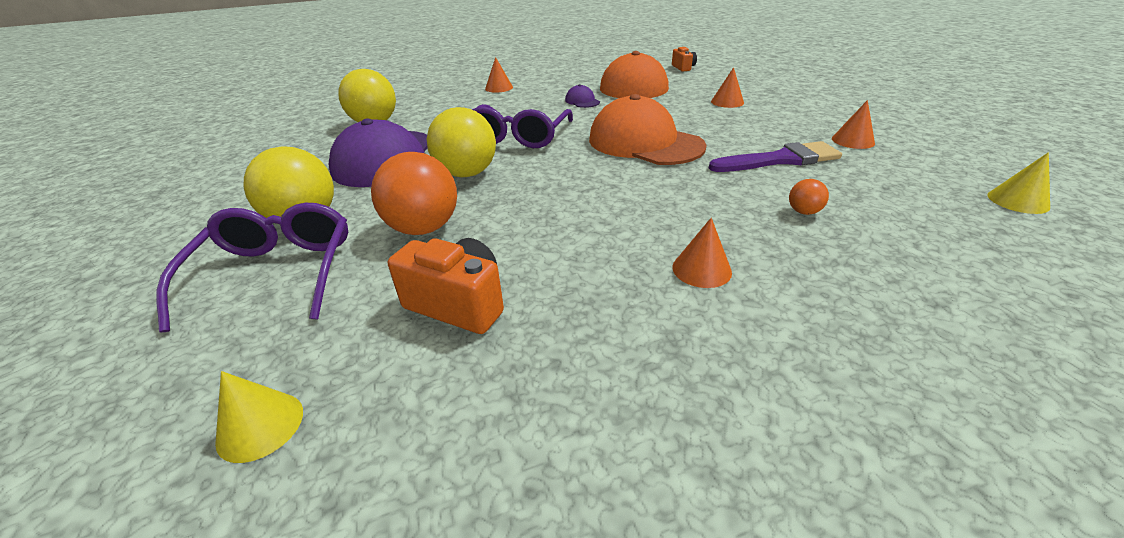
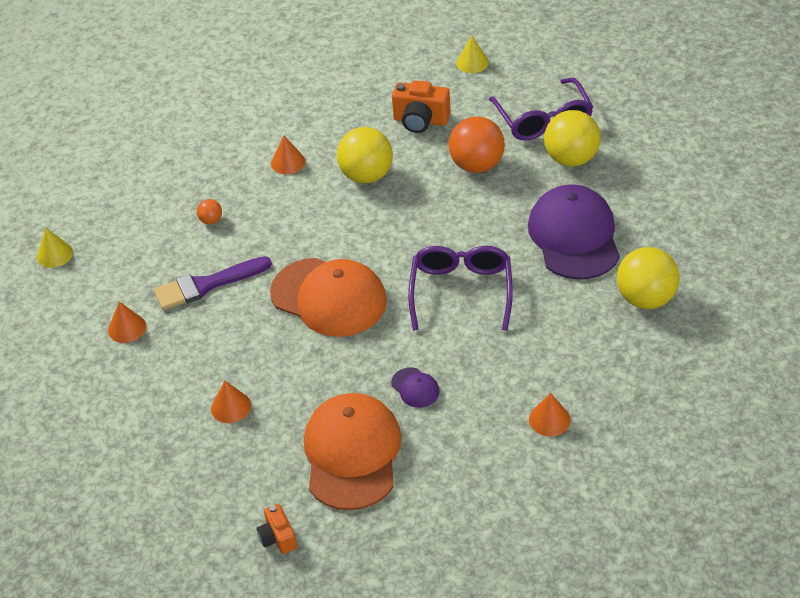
camera: 170 degrees right, 10 degrees up
(467, 173) = (481, 226): yellow ball -> yellow ball (366, 175)

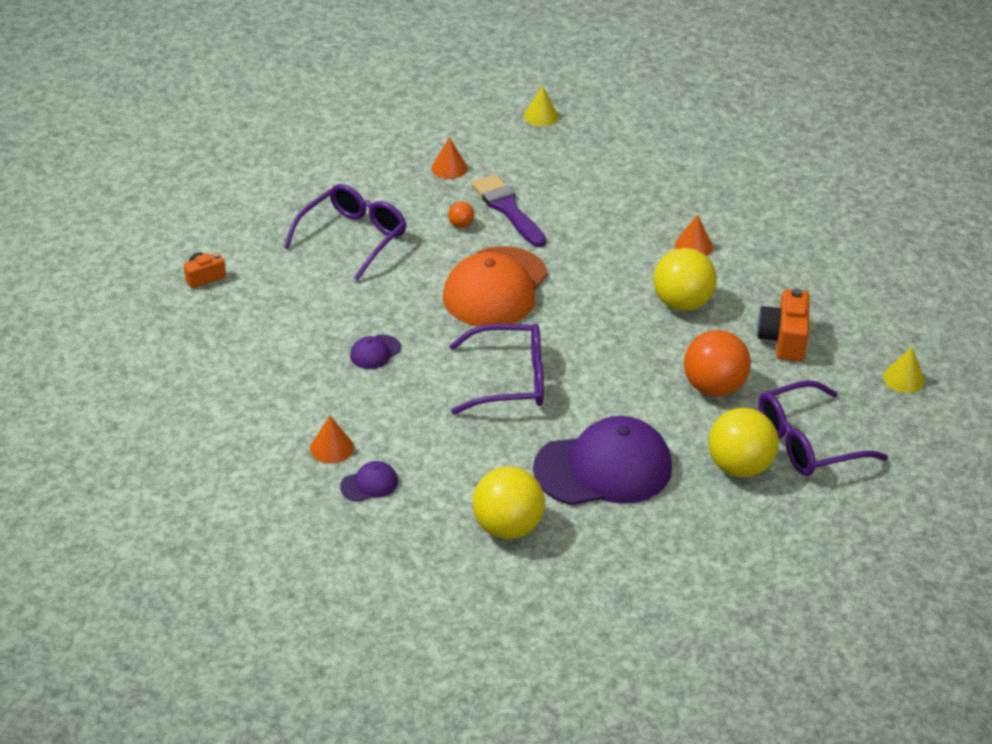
camera: 80 degrees right, 5 degrees down
(211, 220) = (598, 203): orange ball -> orange ball (461, 225)
(231, 407) = (353, 238): orange cone -> purple glasses
(352, 454) = (295, 315): orange cap -> none
(597, 391) = (369, 484): none -> purple cap

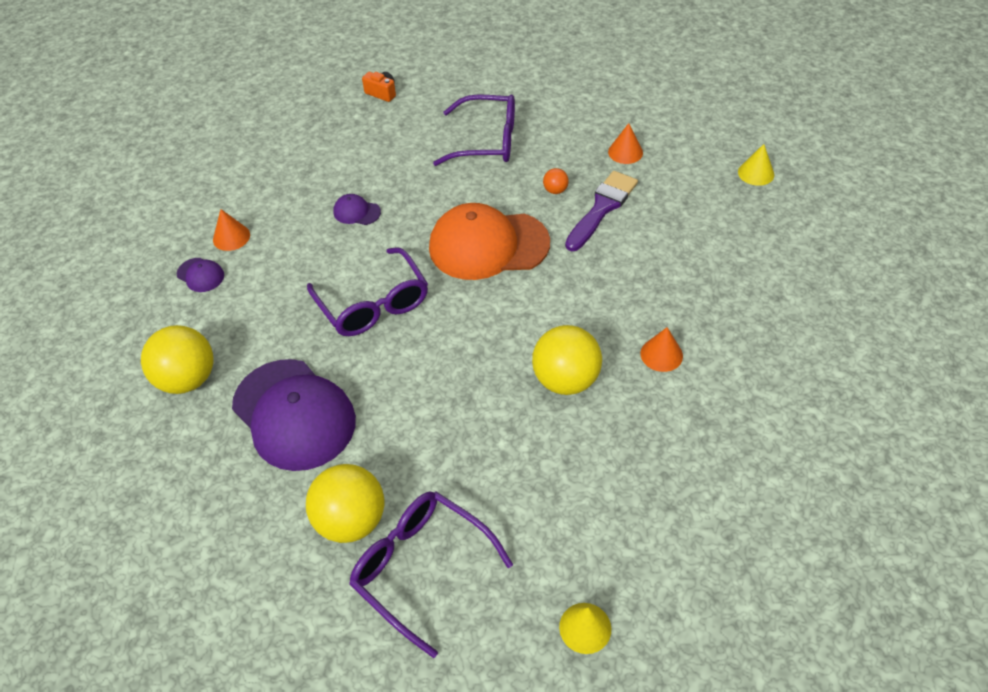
camera: 65 degrees right, 10 degrees up
(713, 387) = (457, 454): orange ball -> none
(783, 340) = (570, 485): orange camera -> none

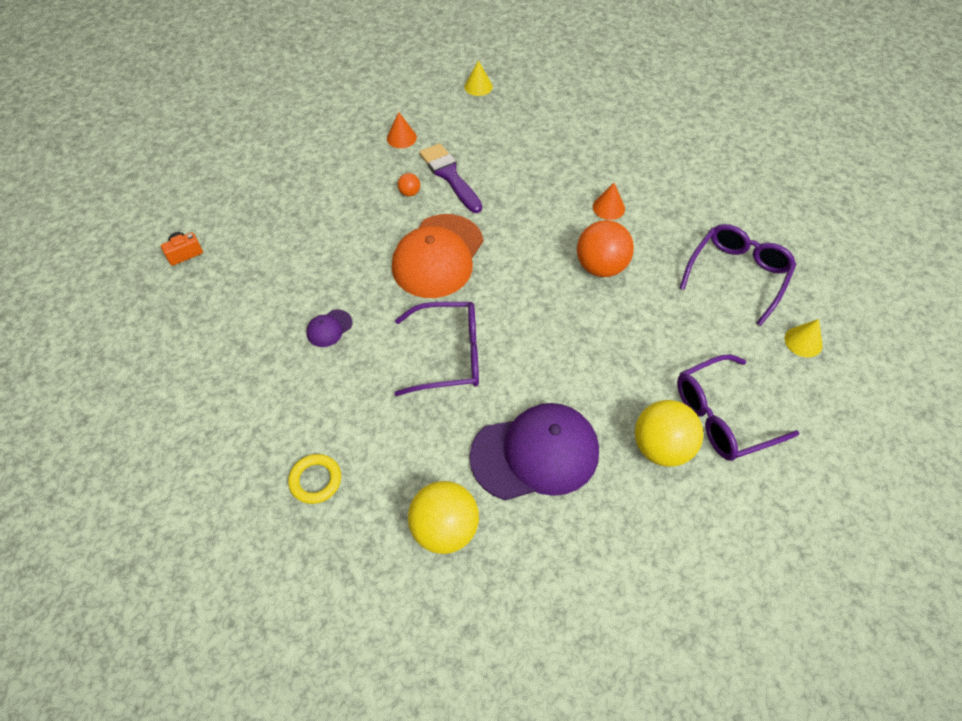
camera: 65 degrees left, 5 degrees up
(200, 275) = (315, 480): purple cap -> yellow ring
(231, 237) = (283, 438): orange cone -> none
(487, 141) = (317, 209): purple glasses -> purple glasses (737, 274)
(565, 380) = (601, 267): yellow ball -> orange ball

